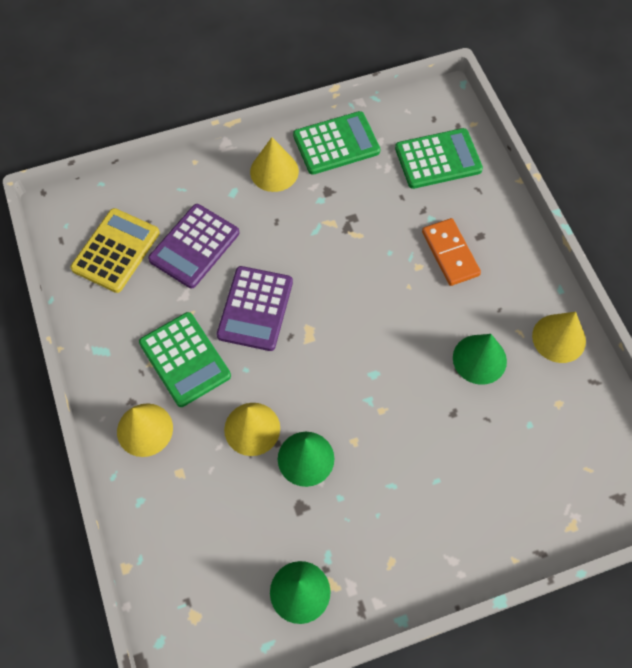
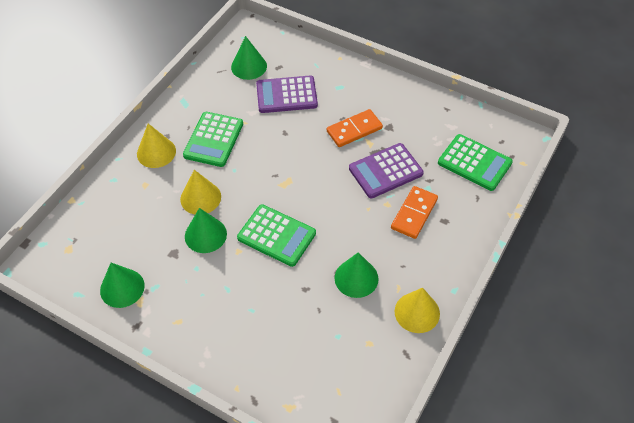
camera: 50 degrees right, 10 degrees down
(116, 251) = (249, 66): yellow calculator -> green cone
(255, 309) = (276, 147): purple calculator -> purple calculator (385, 171)
(274, 171) = (373, 94): yellow cone -> none
(302, 223) = (354, 130): none -> orange domino
(336, 144) = (426, 108): green calculator -> green calculator (276, 236)

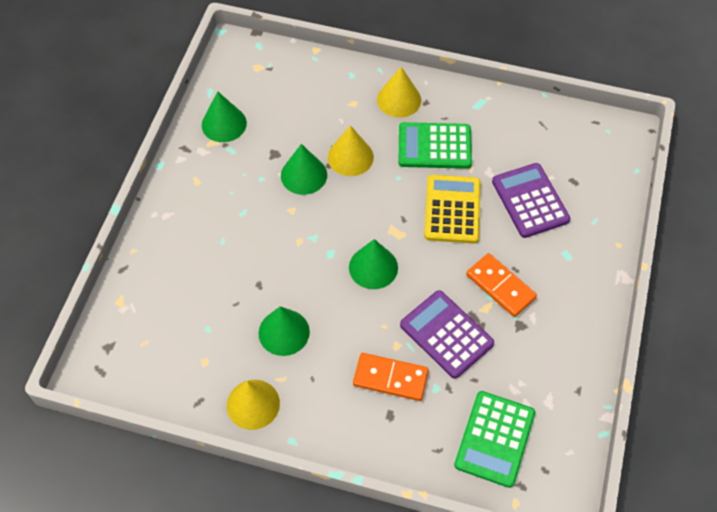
camera: 75 degrees right, 5 degrees up
(249, 66) = (561, 150): green cone -> green cone (373, 267)
(276, 236) = (320, 241): green calculator -> none
(277, 142) = (452, 209): none -> yellow calculator

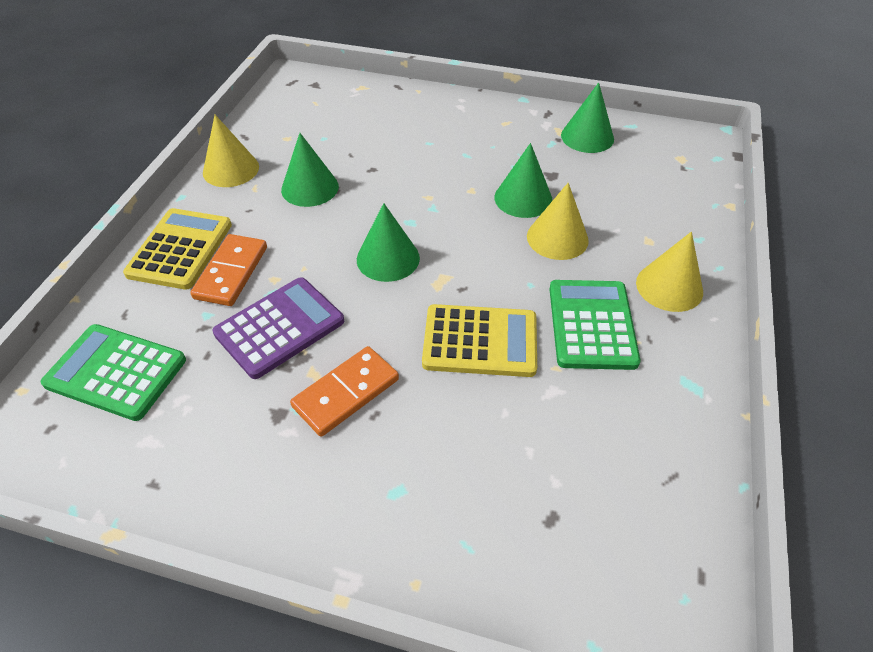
camera: 90 degrees right, 10 degrees down
(363, 424) = (180, 249): none -> yellow calculator
(530, 201) = (503, 444): purple calculator -> none

